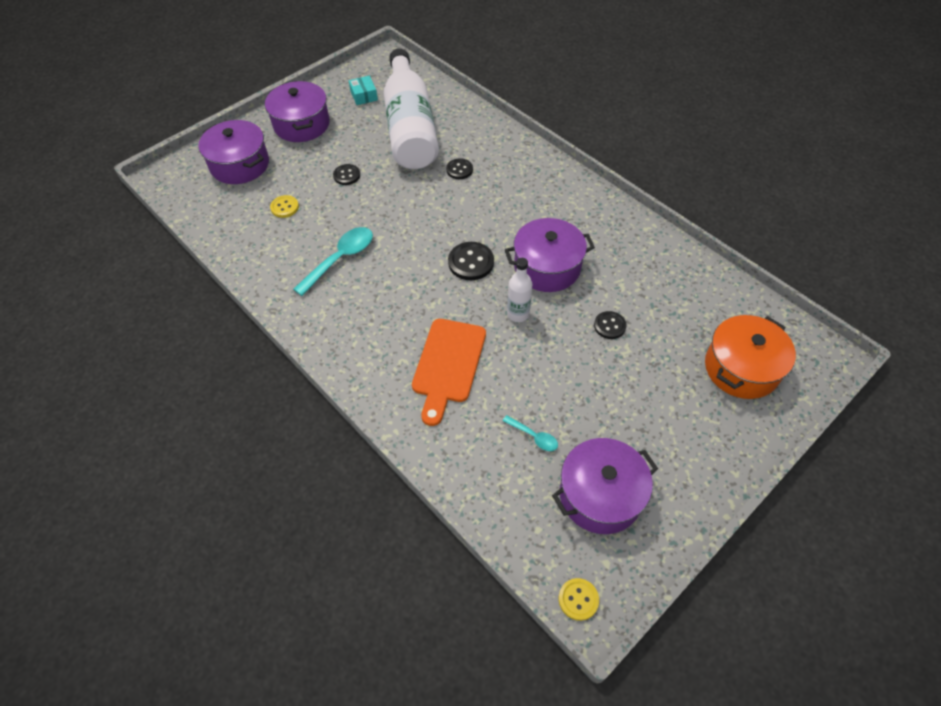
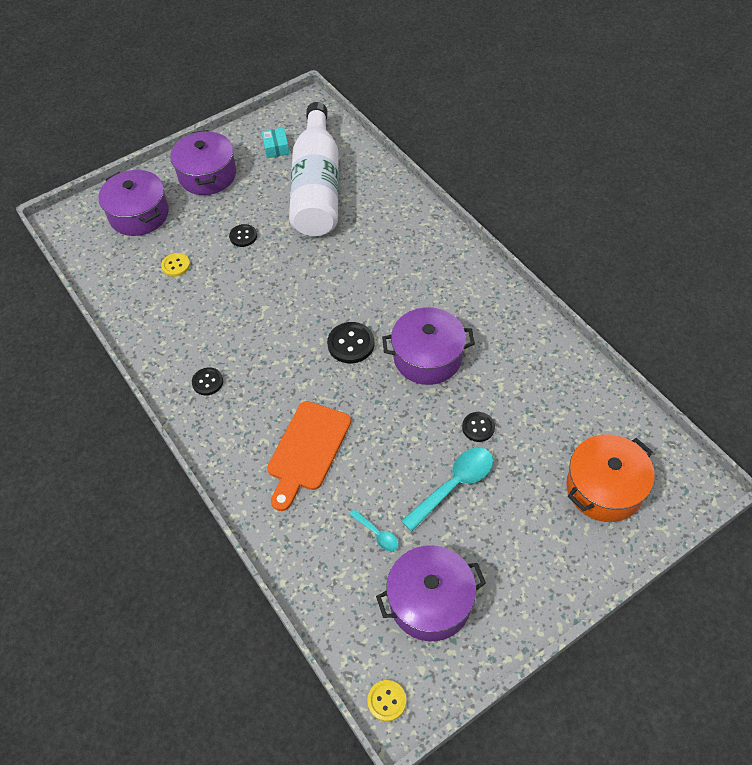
camera: 10 degrees right, 0 degrees up
(340, 259) = (221, 327): turquoise spoon -> turquoise spoon (454, 485)
(459, 170) = (359, 240): black button -> black button (207, 382)
(518, 314) = (387, 404): white bottle -> none

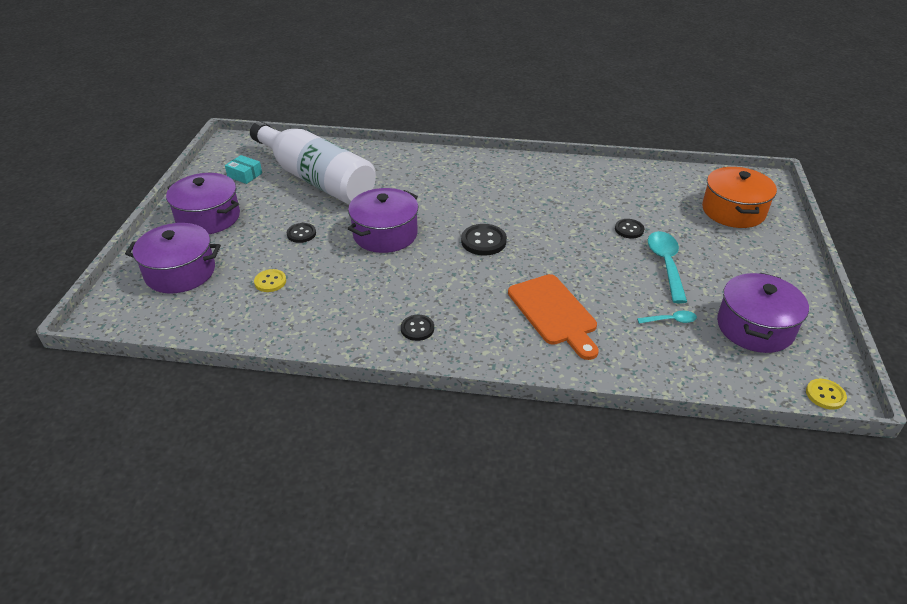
camera: 50 degrees left, 15 degrees down
(427, 357) = (542, 217): purple pot -> purple pot (385, 234)

